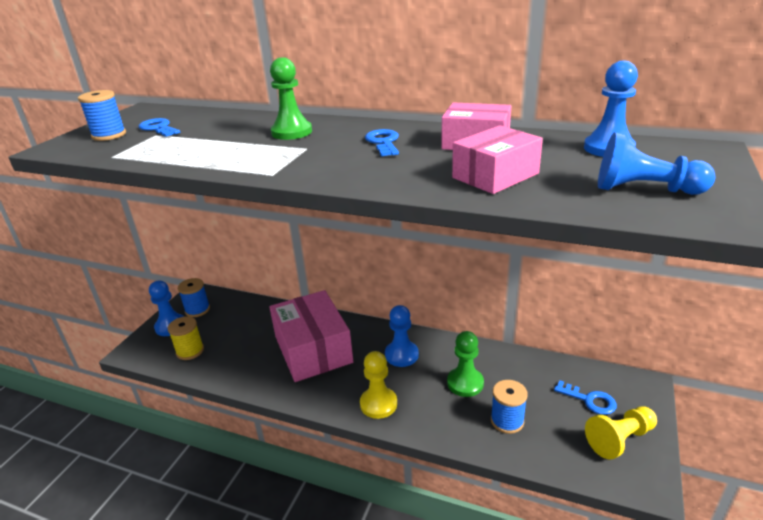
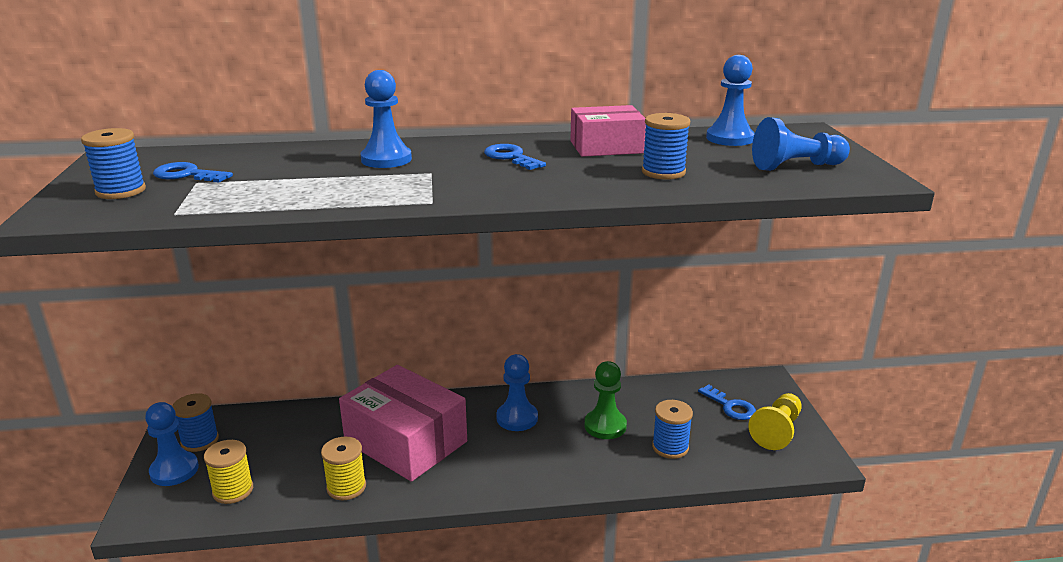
camera: 30 degrees left, 5 degrees down
(253, 372) = (346, 487): none -> yellow spool
(292, 132) = (386, 159): green pawn -> blue pawn
(378, 404) = (528, 473): yellow pawn -> none
(495, 175) = (663, 172): pink box -> blue spool
(589, 400) = (730, 406): blue key -> blue key turned 45 degrees clockwise

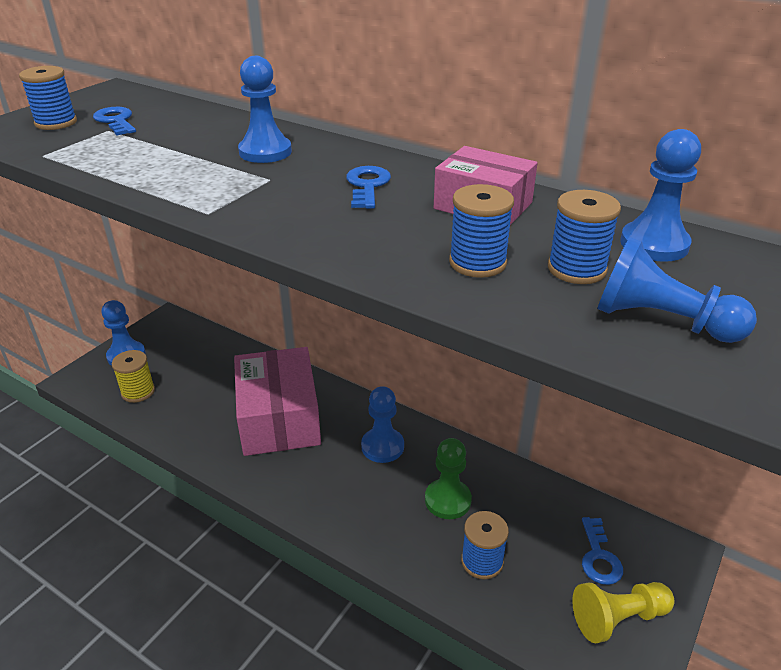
camera: 40 degrees right, 10 degrees up
(200, 440) = (162, 340): blue spool -> blue spool (576, 269)
(346, 487) = (200, 433): yellow spool -> none

